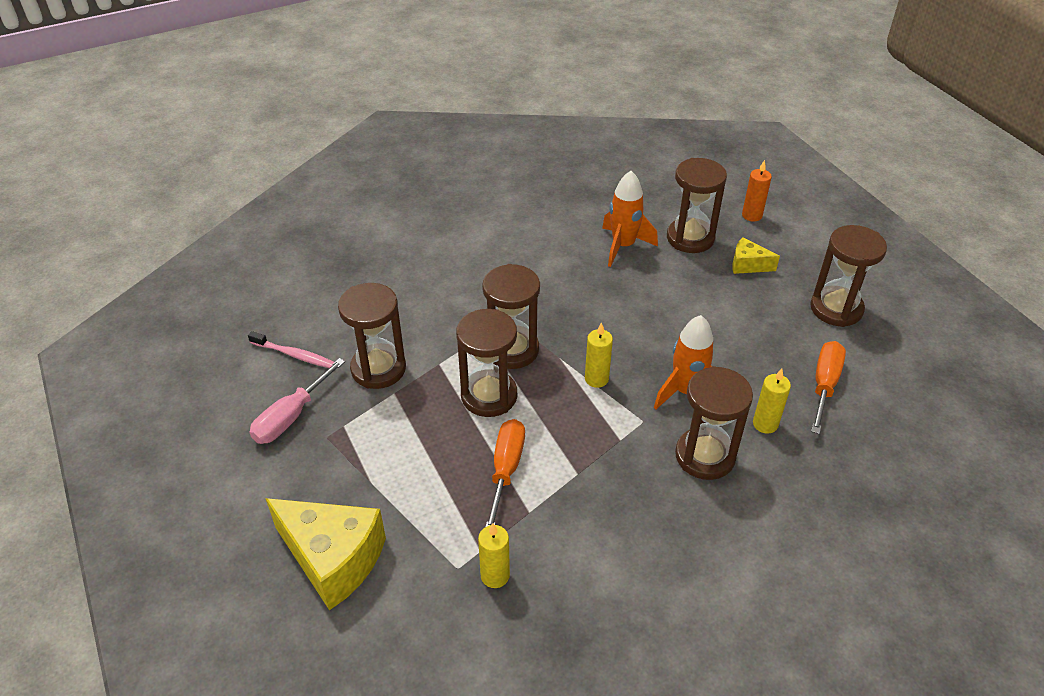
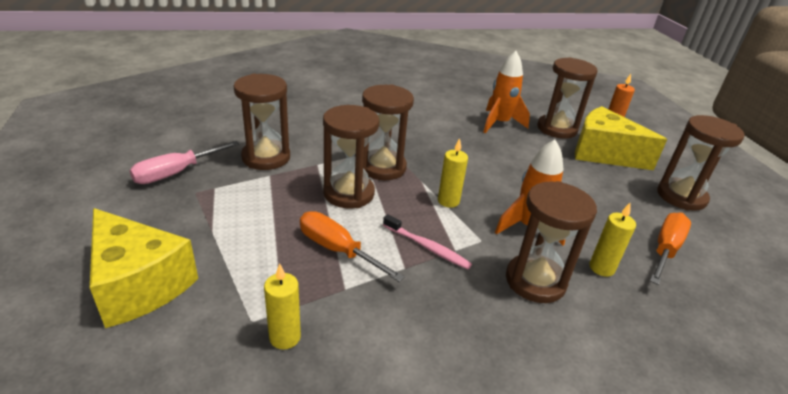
camera: 10 degrees right, 10 degrees down
(294, 355) = (206, 136): pink toothbrush -> pink toothbrush (427, 247)
(505, 470) = (338, 250): orange screwdriver -> orange screwdriver turned 75 degrees counterclockwise
(748, 265) = (603, 153): yellow cheese -> yellow cheese, size x2.02

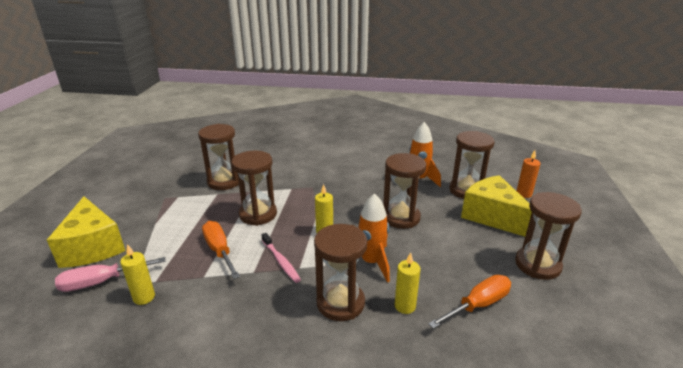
camera: 25 degrees right, 5 degrees down
(176, 173) = (163, 184): pink screwdriver -> pink screwdriver (102, 282)
(382, 167) = (296, 200): brown hourglass -> brown hourglass (401, 217)

